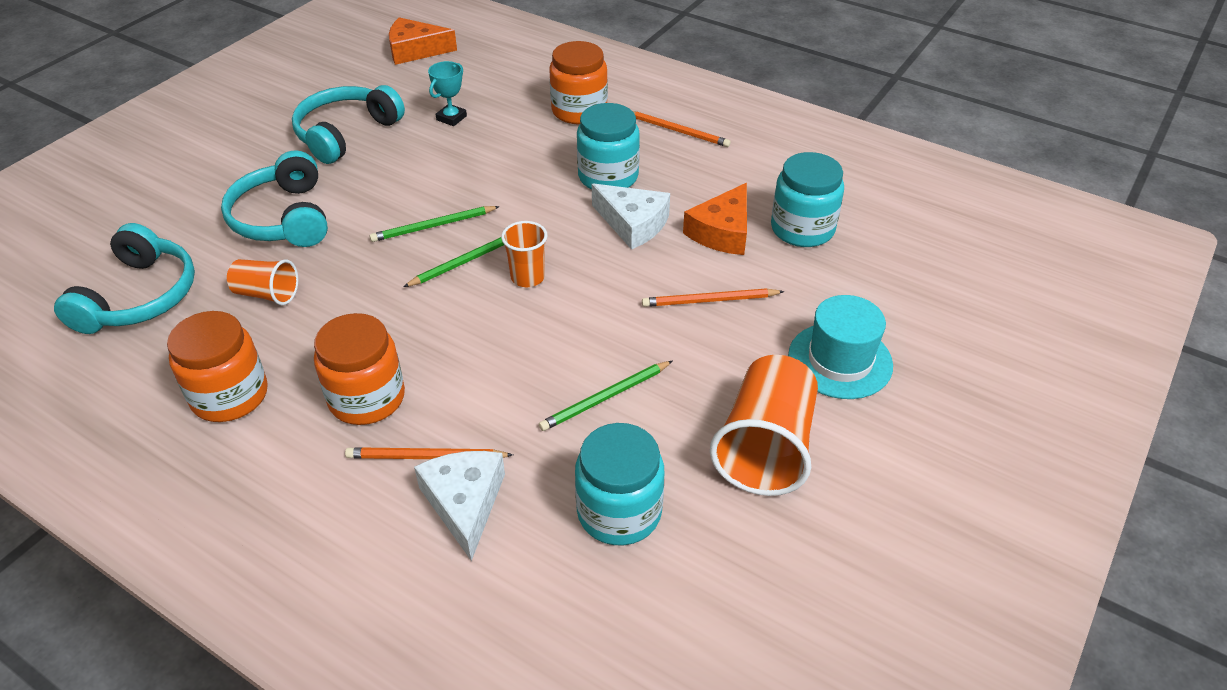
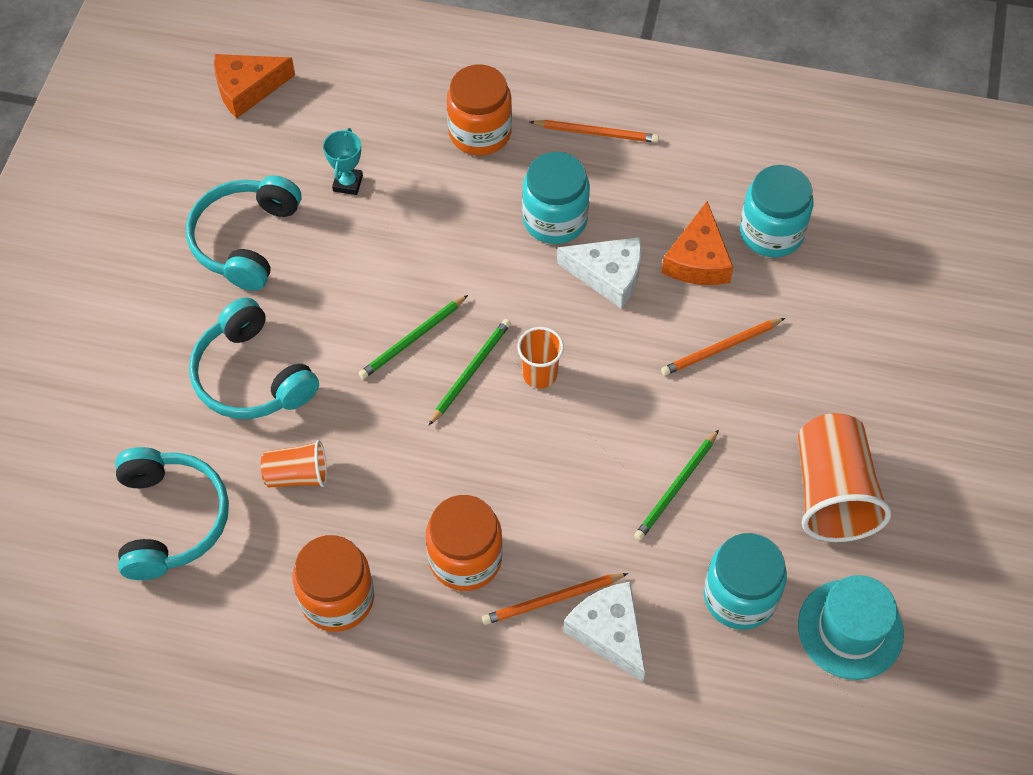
camera: 20 degrees left, 15 degrees up
(840, 360) = (860, 380): turquoise hat -> turquoise hat (850, 629)

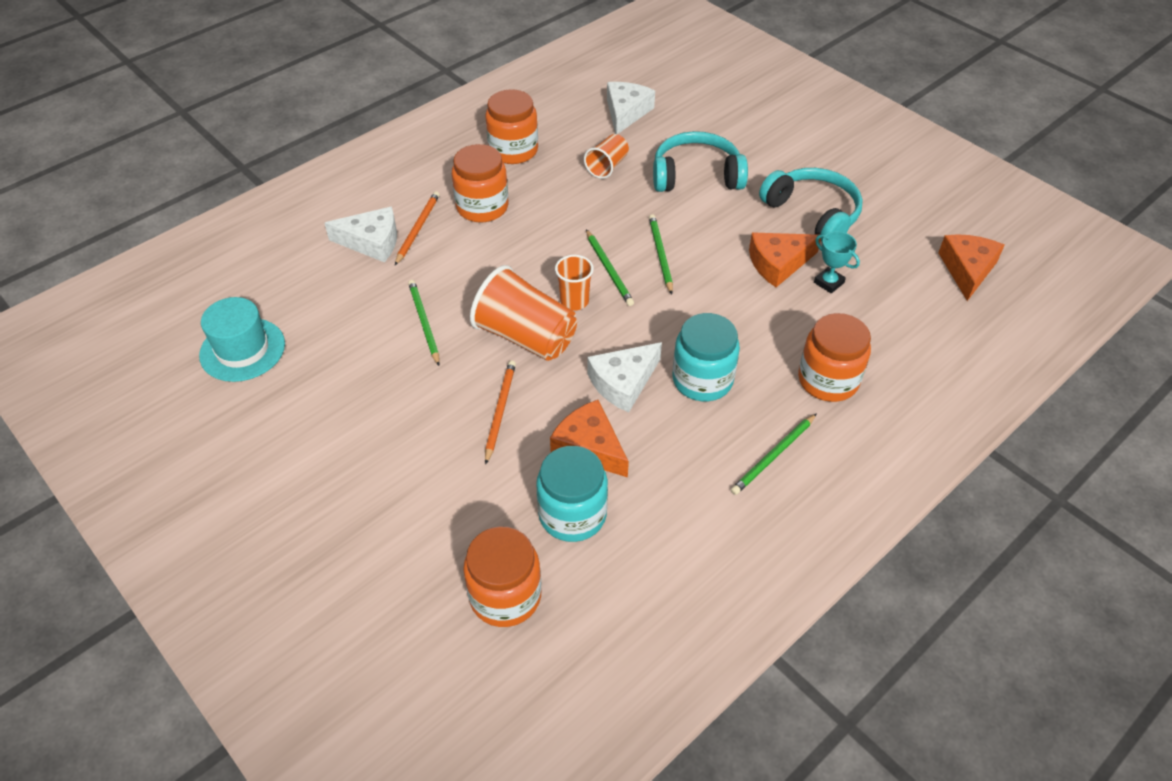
camera: 125 degrees right, 10 degrees down
(171, 519) = (626, 112): turquoise headphones -> white cheese
(349, 234) = (778, 263): none -> orange cheese
(596, 133) = (773, 456): orange pencil -> green pencil
(740, 596) = (323, 310): turquoise jar -> none
(832, 493) = (331, 401): orange cup -> orange cup (526, 337)
(876, 232) = (505, 596): none -> orange jar

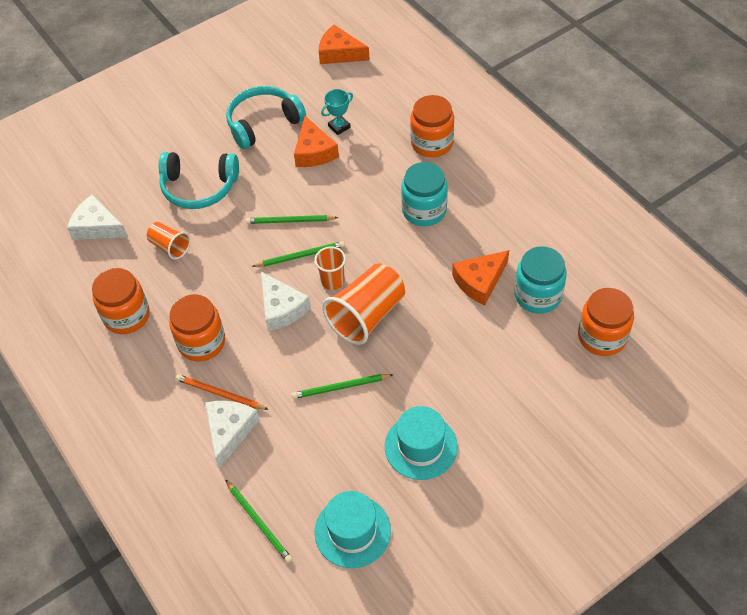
camera: 80 degrees left, 5 degrees up
(341, 401) = (421, 446): none -> turquoise hat
(500, 411) = (442, 335): orange pencil -> none
(623, 383) = (422, 257): white cheese -> white cheese (281, 308)
(696, 175) = (199, 187): turquoise headphones -> turquoise headphones turned 90 degrees counterclockwise
(773, 456) = (494, 181): green pencil -> green pencil (259, 522)

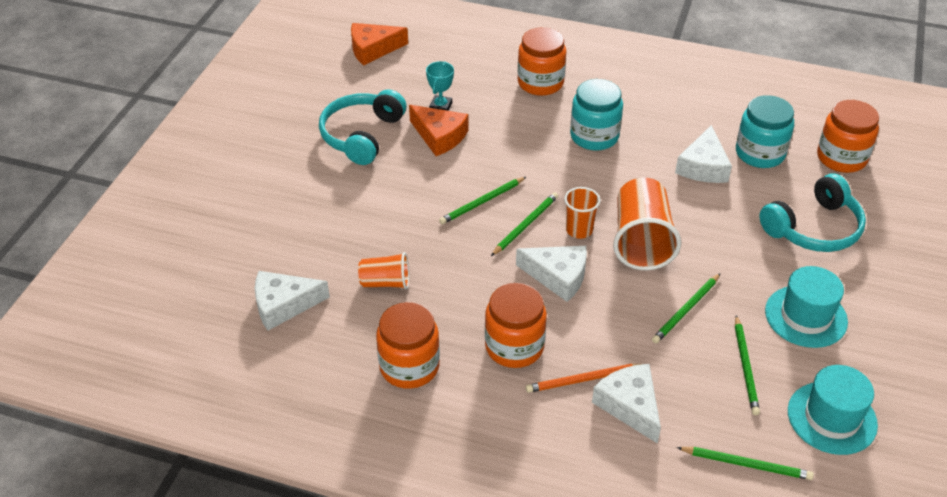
camera: 40 degrees left, 10 degrees down
(199, 187) = (357, 218): turquoise headphones -> turquoise headphones (814, 228)
(335, 455) = (745, 367): none -> green pencil
(480, 281) = (703, 166): orange cheese -> white cheese

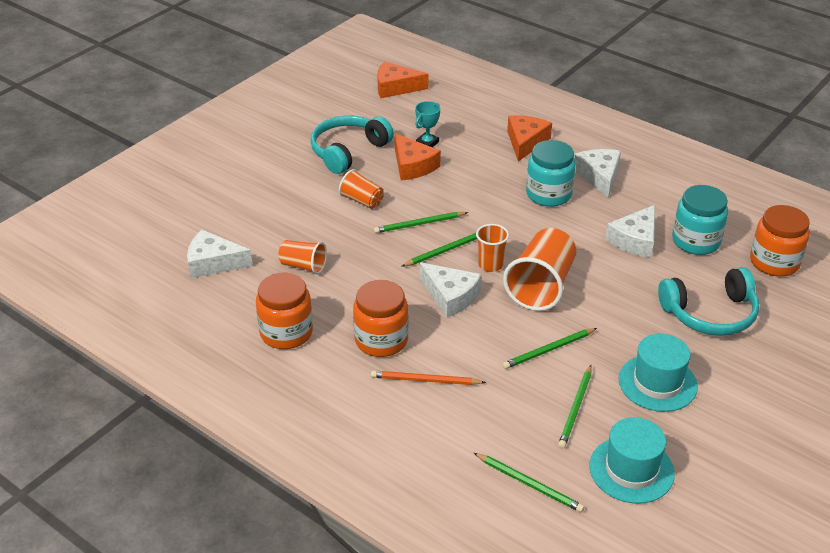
camera: 20 degrees right, 5 degrees down
(407, 190) = (362, 201): none -> orange cup
(540, 83) = (525, 142): orange jar -> orange cheese
(630, 406) = (453, 411): white cheese -> white cheese (599, 176)

